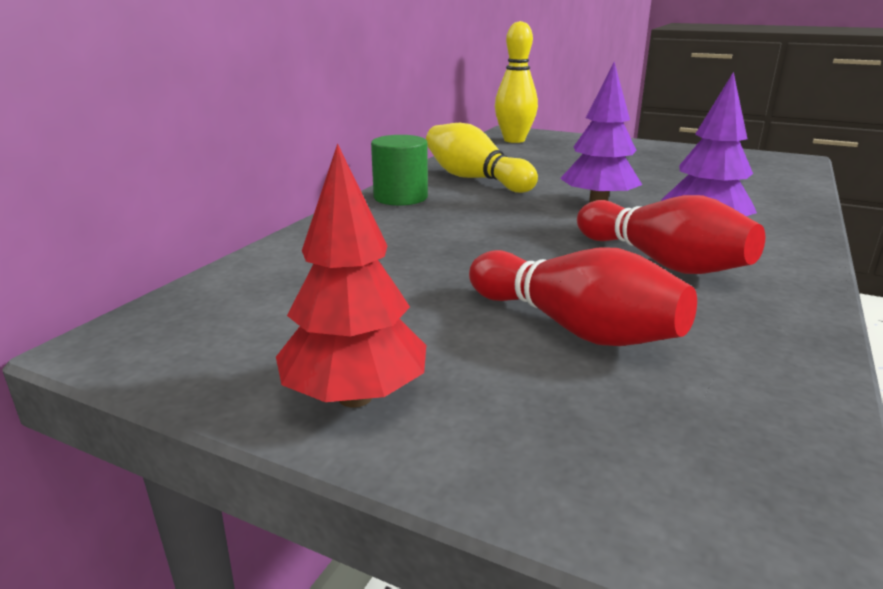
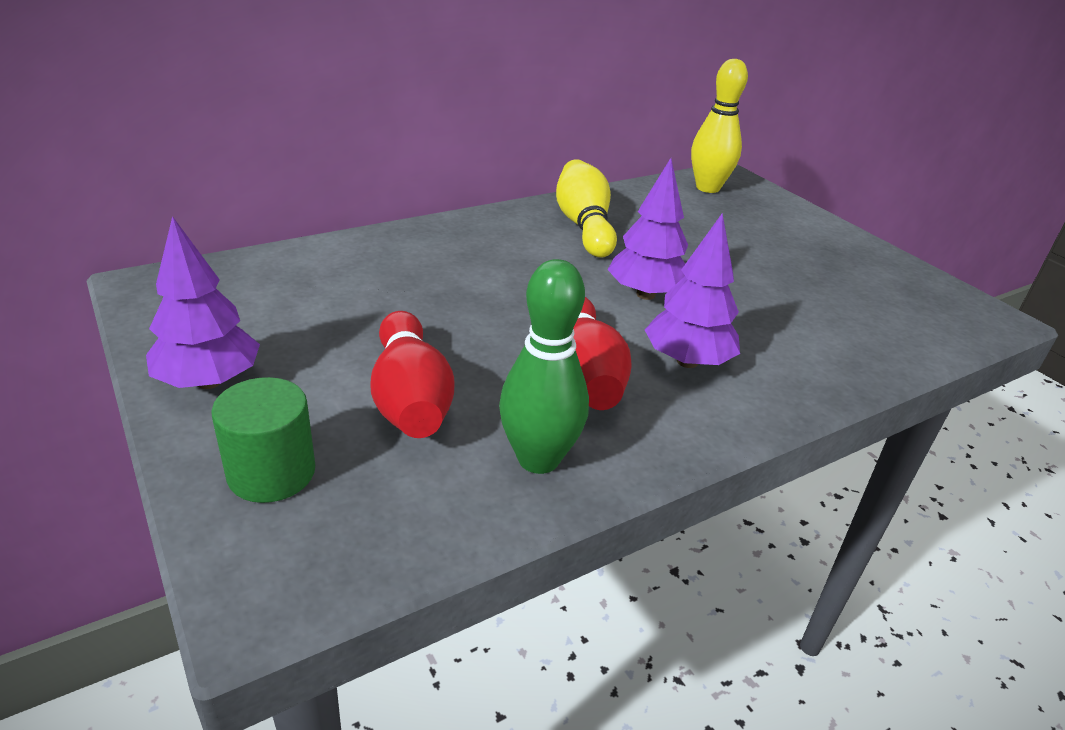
camera: 30 degrees right, 10 degrees up
(355, 397) = (209, 381): red tree -> purple tree
(400, 197) = (488, 226): green cylinder -> green cylinder (271, 473)
(748, 325) = (538, 459): none -> green bowling pin

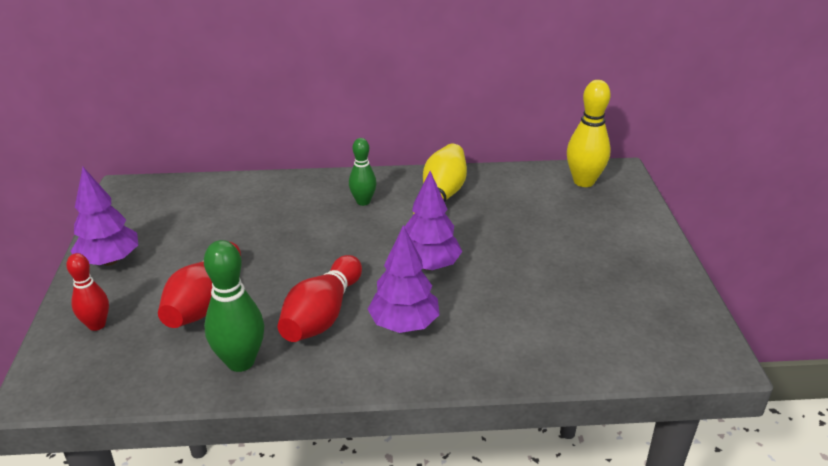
camera: 30 degrees right, 0 degrees up
(271, 473) = (97, 325): green cylinder -> red bowling pin
(500, 244) = (363, 201): none -> green bowling pin

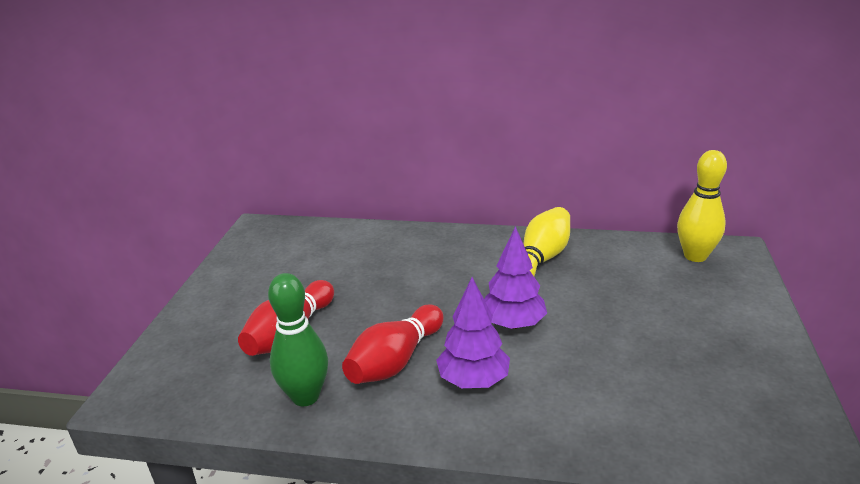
camera: 15 degrees right, 5 degrees down
(97, 325) = (191, 344): red bowling pin -> none
(110, 261) = (221, 288): purple tree -> none
(363, 201) = (464, 256): green bowling pin -> none

